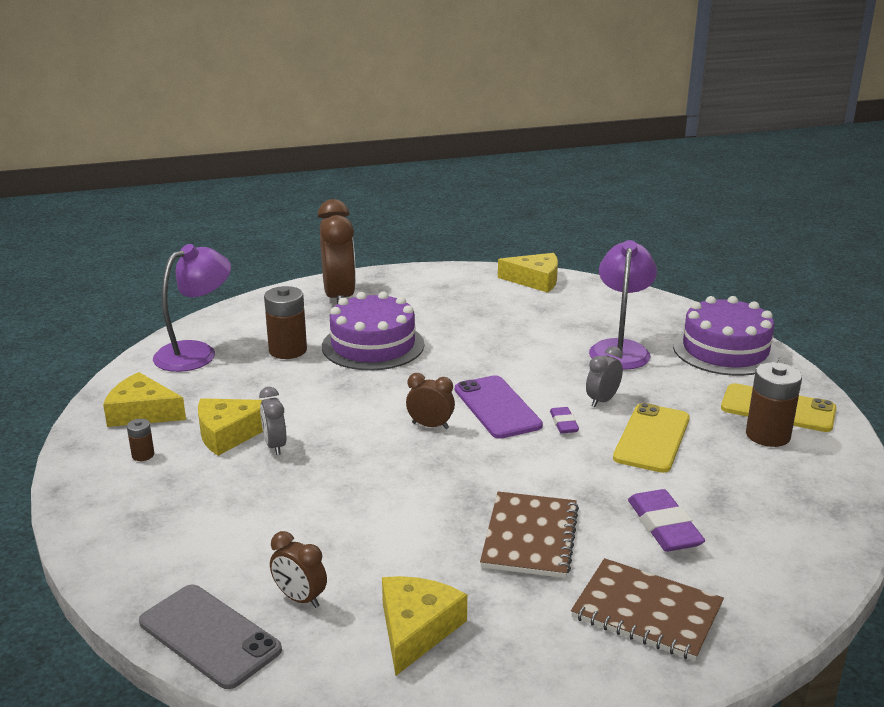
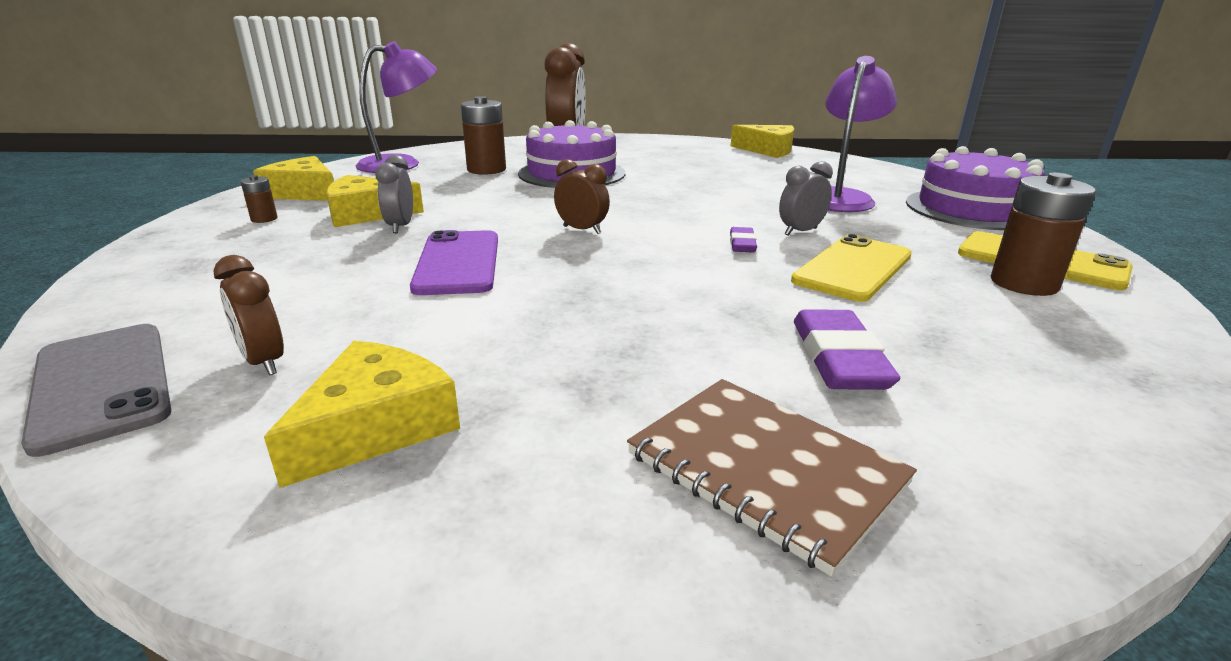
camera: 15 degrees right, 0 degrees up
(497, 407) = (670, 224): purple phone -> purple phone (458, 263)
(529, 537) = (629, 342): brown notebook -> none

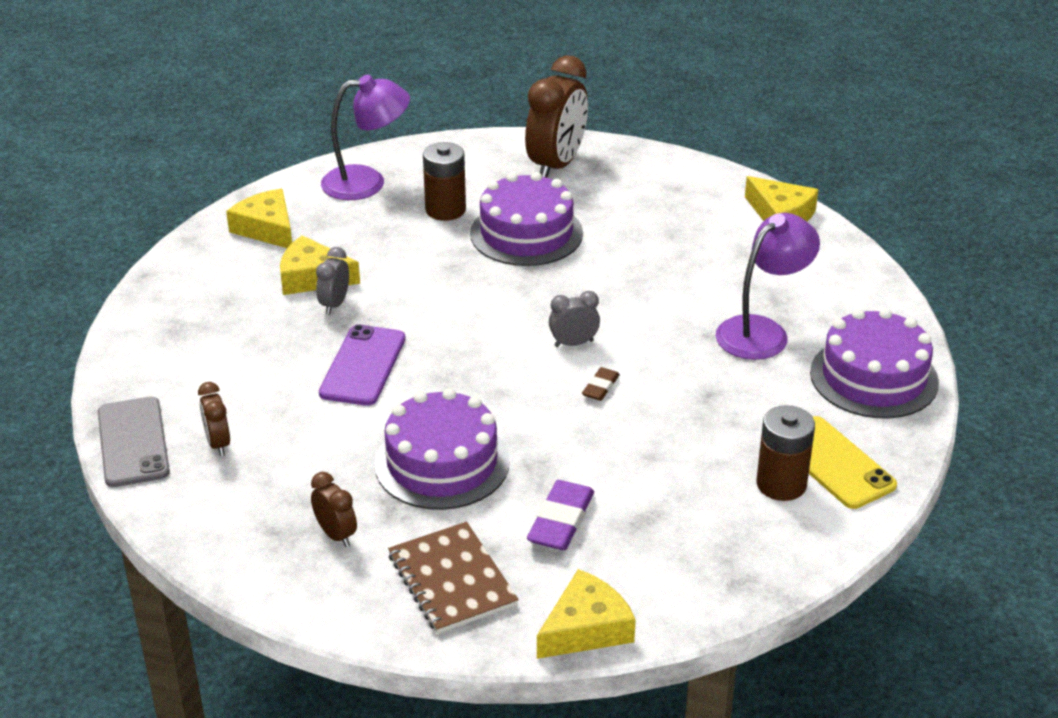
camera: 20 degrees right, 10 degrees up
(264, 219) = (230, 270): brown battery -> none
(377, 426) = (270, 507): yellow cheese -> yellow cheese (586, 628)
(582, 230) = (480, 339): brown clock -> brown clock (336, 535)
(622, 328) = (442, 463): none -> purple cake
(742, 244) = (600, 387): purple eraser -> brown eraser
(800, 231) = (667, 379): grey clock -> grey clock (573, 343)
(853, 268) = (663, 437): yellow phone -> none

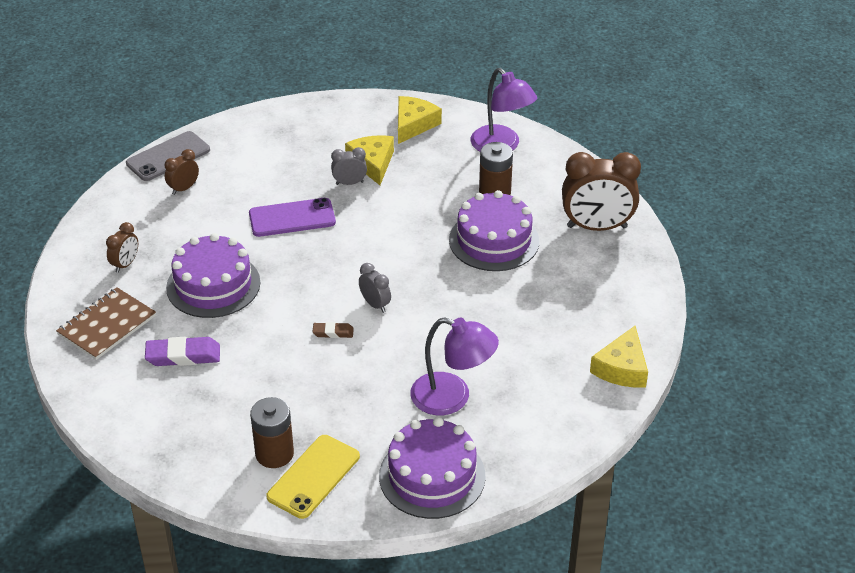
camera: 65 degrees right, 5 degrees up
(586, 628) = (88, 397): yellow cheese -> none

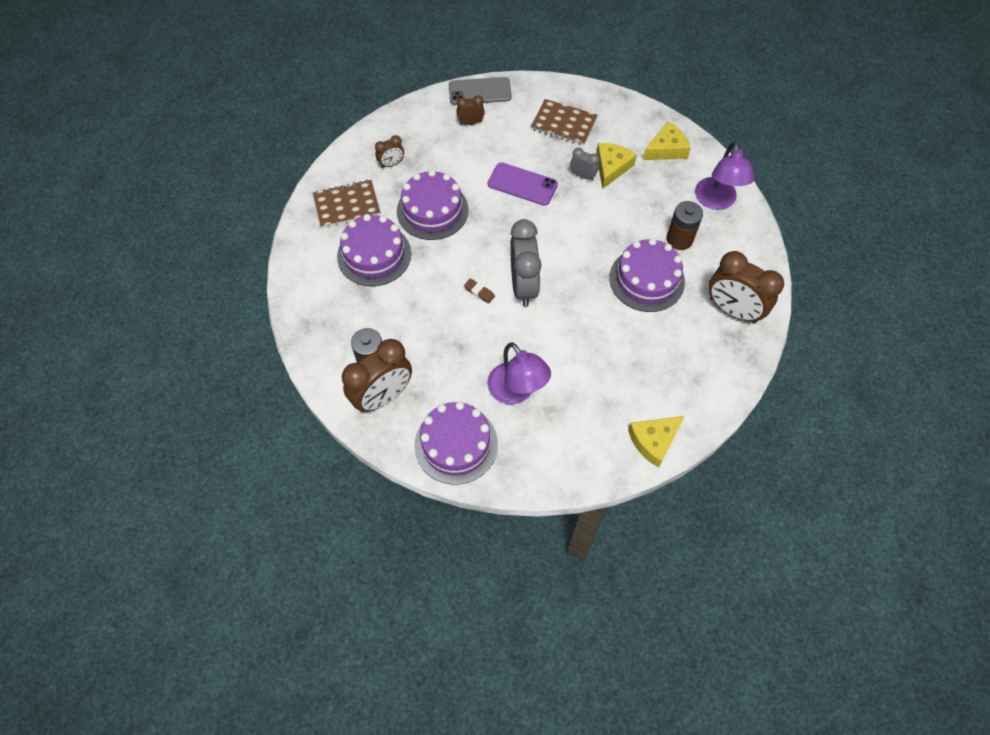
camera: 35 degrees right, 20 degrees up
(183, 355) = (374, 255): purple eraser -> purple cake
(288, 147) = (563, 124): none -> brown notebook
(313, 476) = (383, 396): yellow phone -> brown clock
(375, 304) = (523, 286): grey clock -> grey clock, size x2.07

